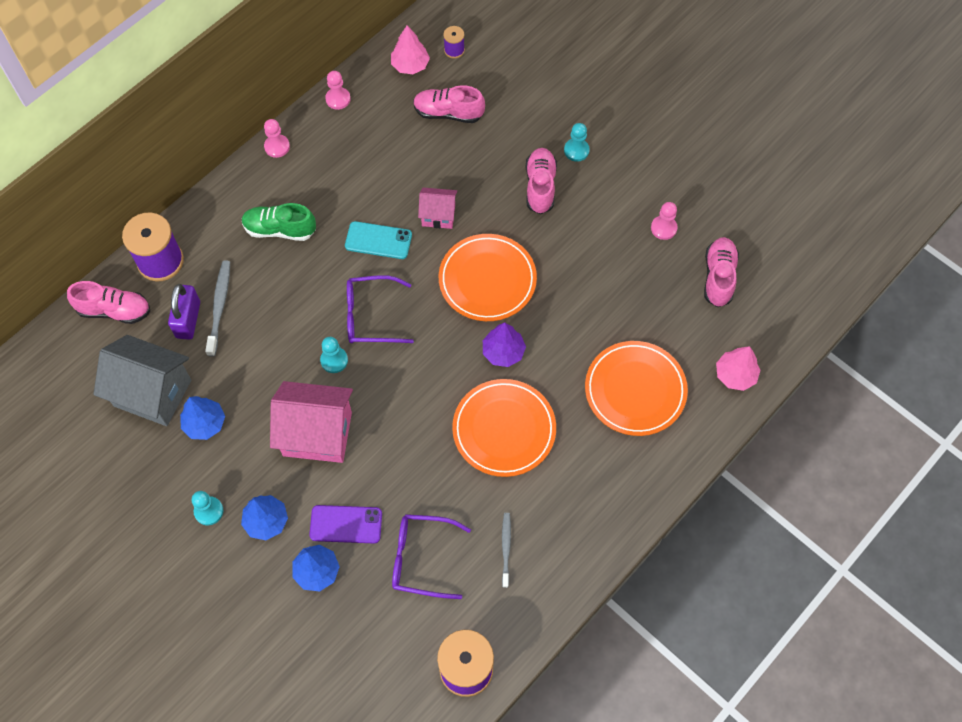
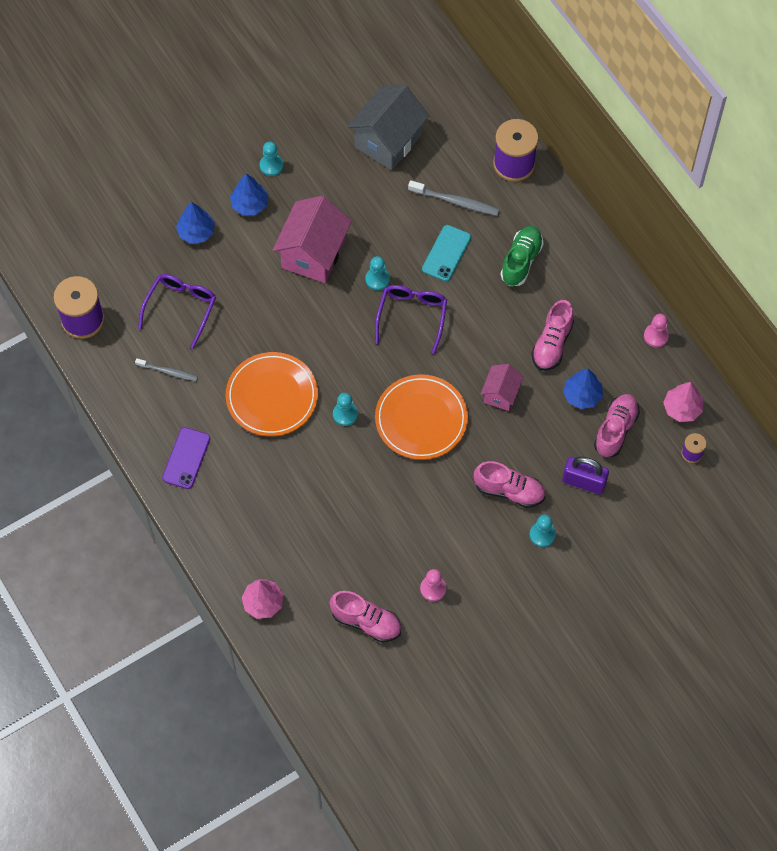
camera: 105 degrees right, 0 degrees up
(114, 310) = (474, 123): pink shoe -> pink shoe (552, 344)
(188, 320) = (449, 176): purple padlock -> purple padlock (584, 482)
(204, 423) = (348, 174): blue tree -> blue tree (582, 395)
(277, 147) = (613, 274): pink pawn -> none
(346, 524) = (228, 260): purple phone -> purple phone (186, 458)
(378, 240) = (487, 338): turquoise phone -> turquoise phone (446, 253)
(503, 352) = (345, 414): purple tree -> turquoise pawn
(635, 390) = (275, 512): orange plate -> none

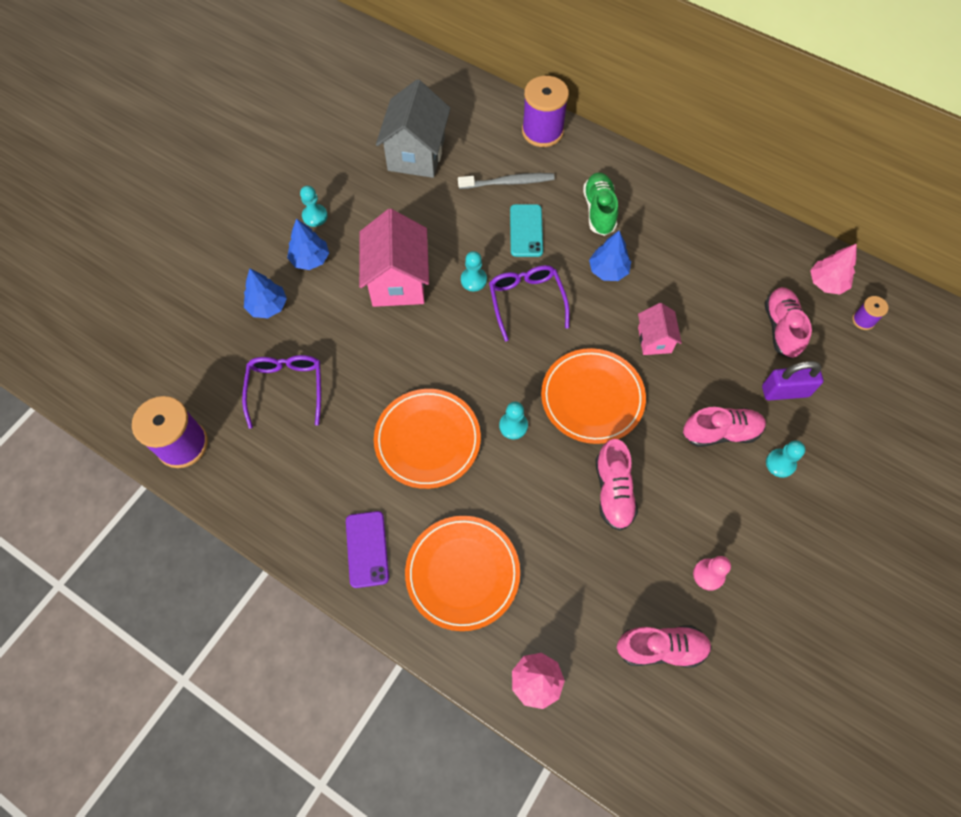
camera: 25 degrees left, 0 degrees up
(168, 372) = (303, 461): grey toothbrush -> none
(248, 506) = (462, 573): none -> orange plate
(552, 344) = (673, 273): pink shoe -> pink shoe (613, 491)
(582, 395) = (730, 309): blue tree -> blue tree (608, 270)
(656, 336) = (760, 228): pink pawn -> none

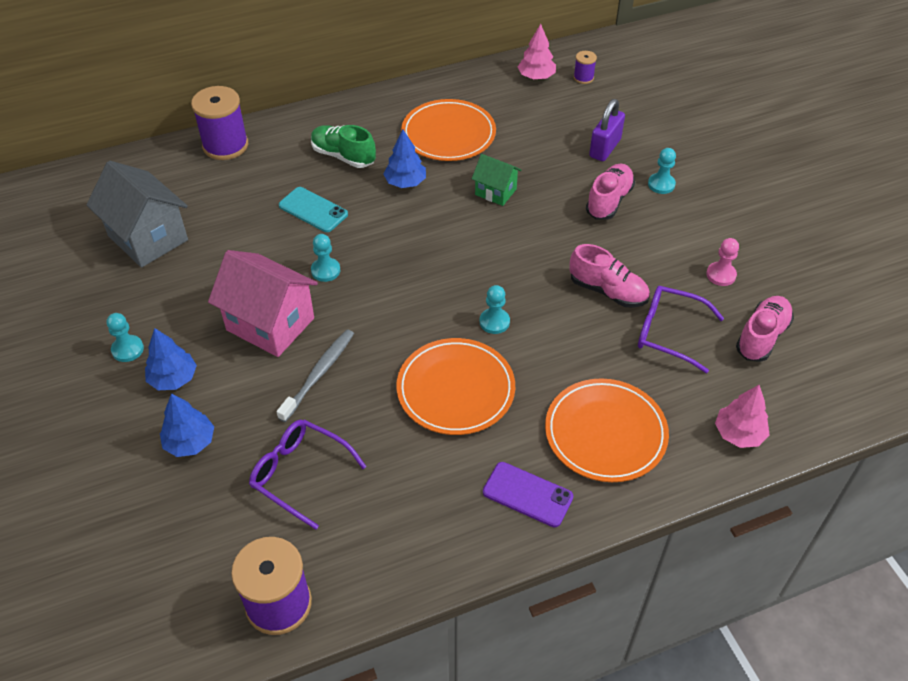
camera: 55 degrees left, 15 degrees down
(508, 182) = (252, 194): grey toothbrush -> grey toothbrush (319, 374)
(526, 300) = (382, 247): purple glasses -> purple glasses (667, 332)
(592, 398) = (513, 257): orange plate -> orange plate (448, 134)
(654, 340) = (495, 192): pink house -> green house
(781, 328) = (551, 120): pink shoe -> none

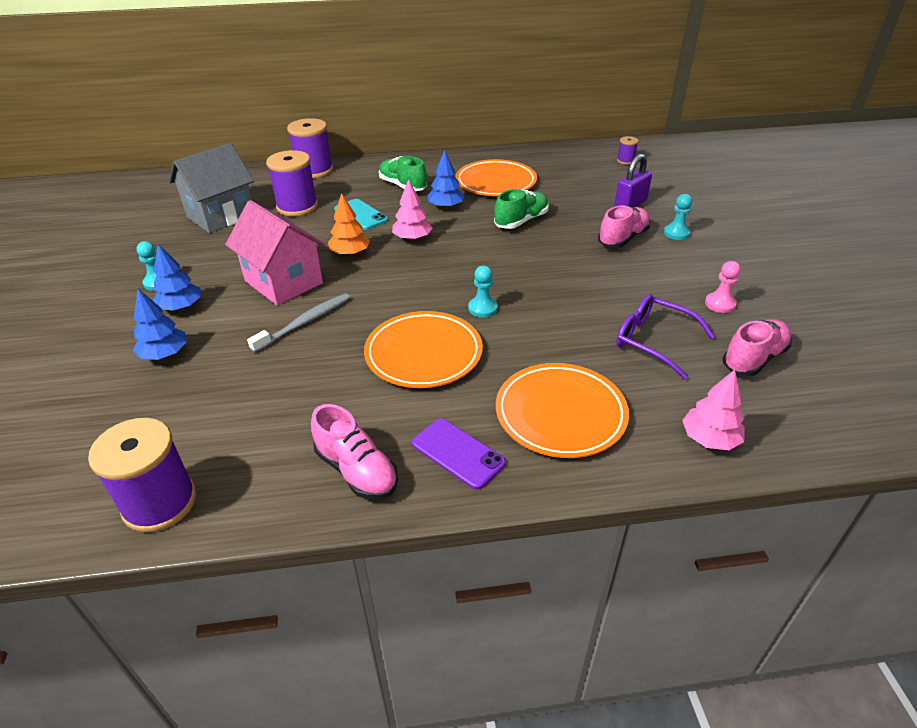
camera: 15 degrees right, 10 degrees down
(148, 238) = (221, 216): grey house -> grey house turned 75 degrees clockwise
(232, 209) = (297, 207): none -> purple spool
(299, 473) = (244, 395): purple glasses -> none
(325, 270) = (350, 253): turquoise pawn -> orange tree
(495, 192) = (521, 221): green house -> green shoe
(536, 77) = (584, 156): pink tree -> pink tree (412, 238)
(608, 291) = (601, 301): pink shoe -> pink shoe (356, 471)

